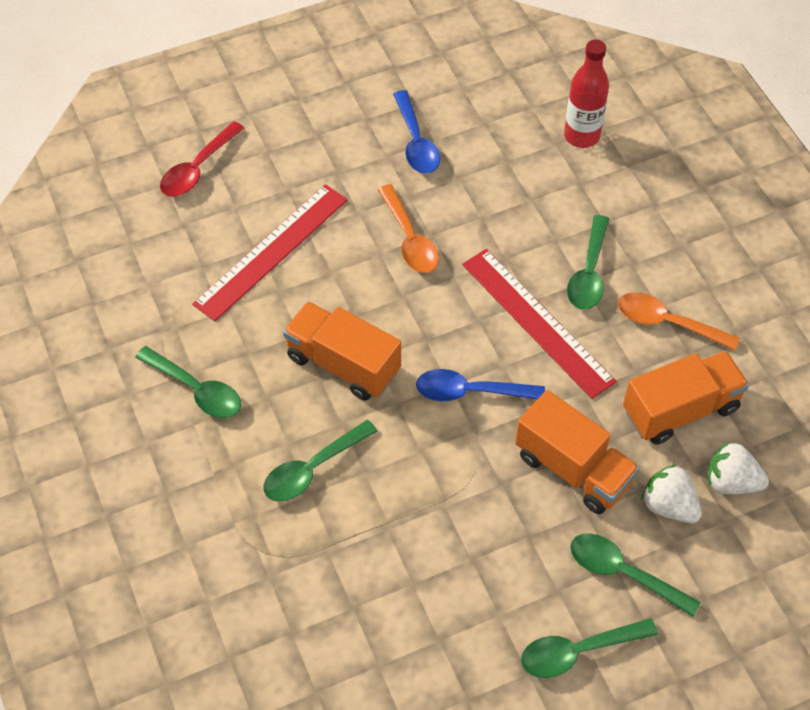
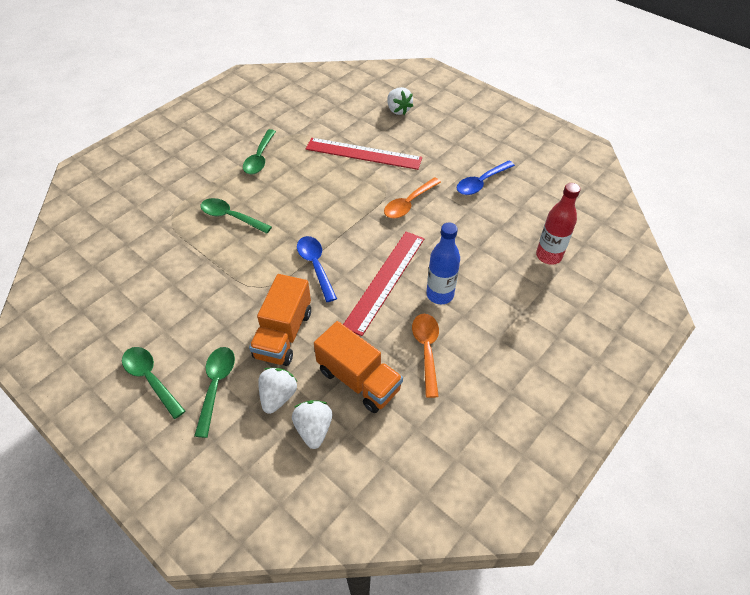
camera: 65 degrees right, 5 degrees down
(197, 169) = (398, 110): red spoon -> white strawberry
(343, 364) = (305, 206): orange truck -> none
(589, 273) = (440, 294): green spoon -> blue bottle

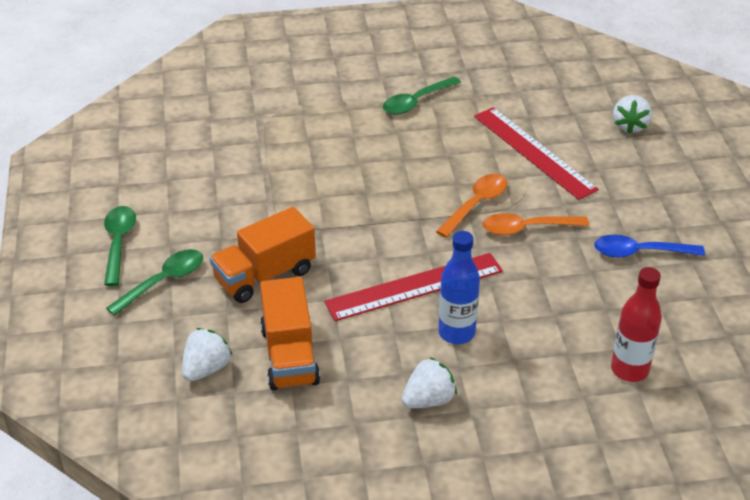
camera: 40 degrees right, 10 degrees down
(231, 217) = (327, 144): green spoon -> none
(278, 396) = (205, 323): white strawberry -> white strawberry (428, 400)
(315, 266) = (360, 233): blue spoon -> none
(426, 350) = (383, 372): orange spoon -> orange spoon (476, 204)

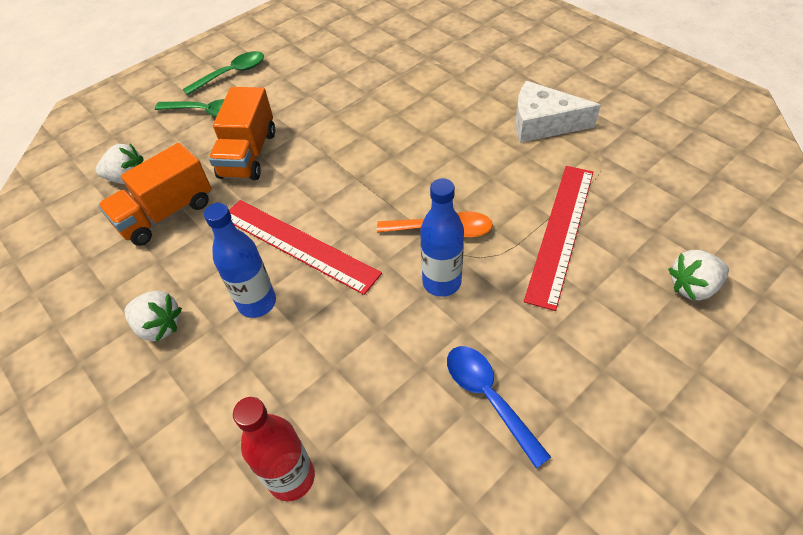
camera: 60 degrees right, 10 degrees up
(265, 275) = (248, 154): orange truck -> orange truck turned 105 degrees counterclockwise
(416, 102) = (543, 123): green spoon -> white cheese
(526, 228) = (441, 282): orange spoon -> blue bottle

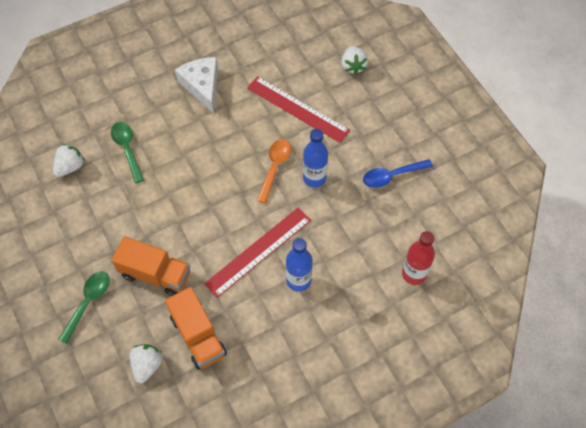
camera: 80 degrees left, 10 degrees up
(159, 326) = (299, 340): white strawberry -> white strawberry (70, 167)
(232, 74) = (42, 279): green spoon -> green spoon (127, 149)
(543, 123) = (202, 86): white cheese -> white cheese turned 135 degrees clockwise

